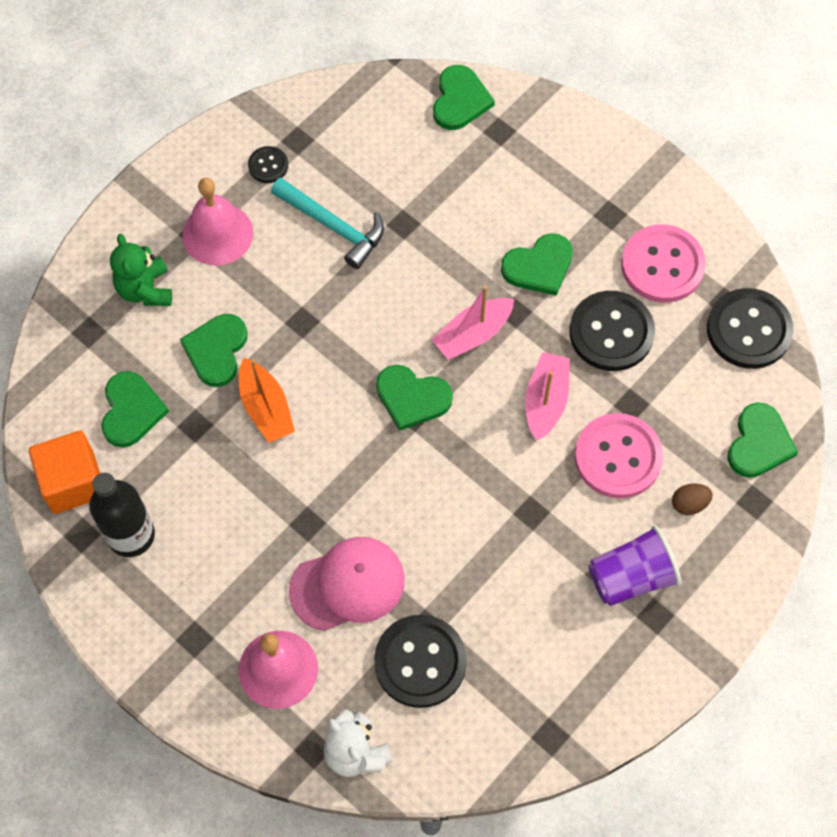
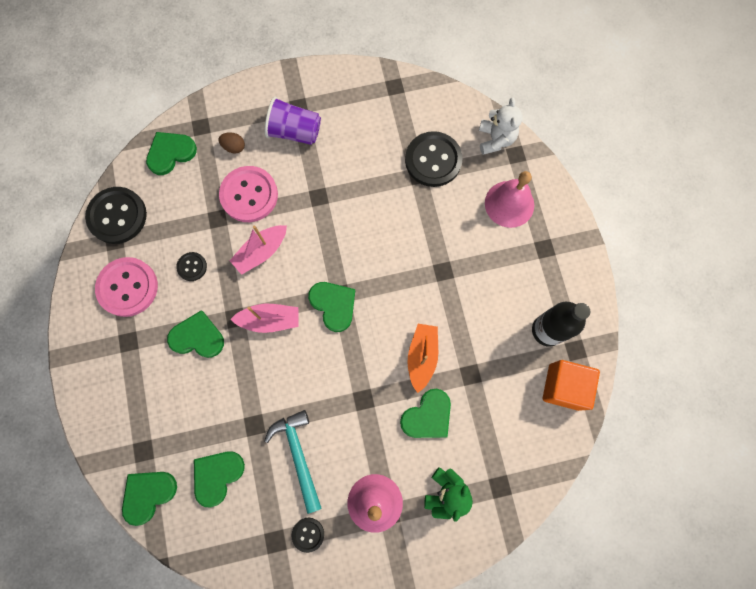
camera: 145 degrees left, 10 degrees up
(131, 411) = (503, 410): green heart -> green heart (217, 476)
(347, 585) = (443, 223): pink cap -> none
(611, 332) = (192, 267): black button -> black button, size x0.50

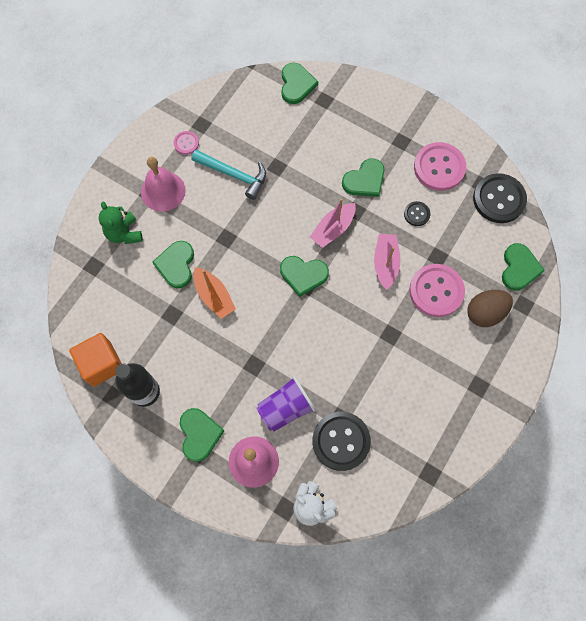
camera: 135 degrees right, 5 degrees down
(217, 476) = (269, 125): green heart -> green heart (199, 434)
(234, 147) = (485, 313): brown egg -> brown egg, size x1.82
(294, 131) = (459, 364): purple cup -> purple cup (285, 408)
(308, 534) = (186, 143): black button -> pink button

